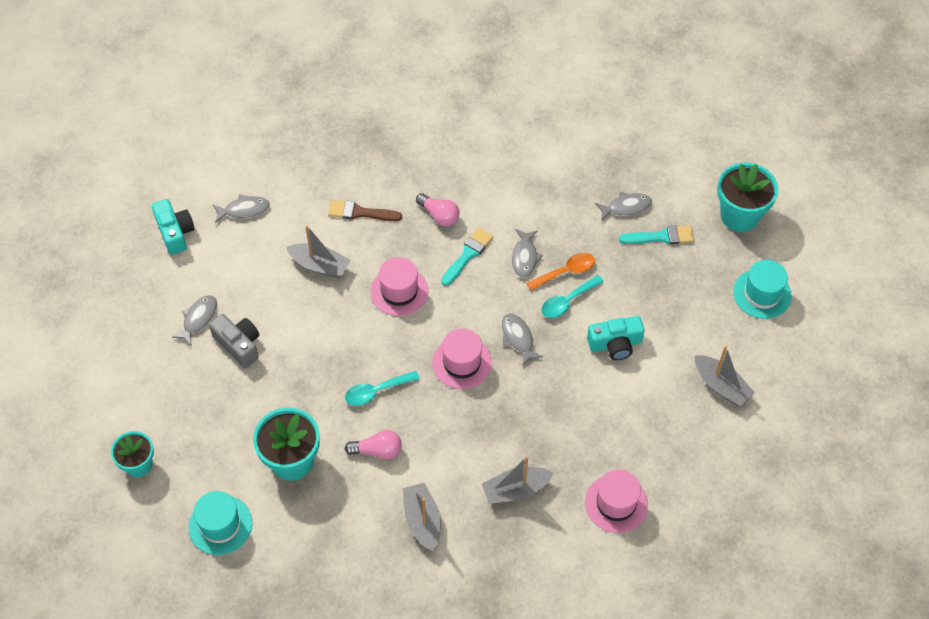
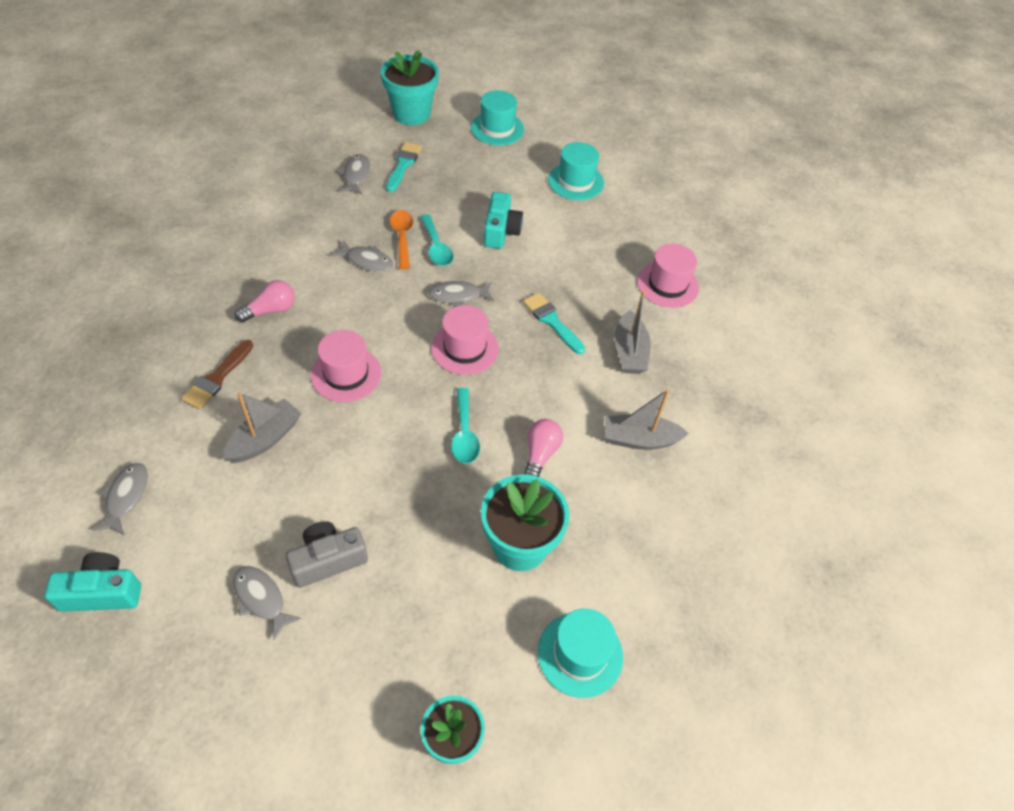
camera: 75 degrees left, 5 degrees down
(467, 255) = (336, 303): turquoise brush -> turquoise brush (552, 321)
(721, 386) = (575, 181): grey boat -> turquoise hat

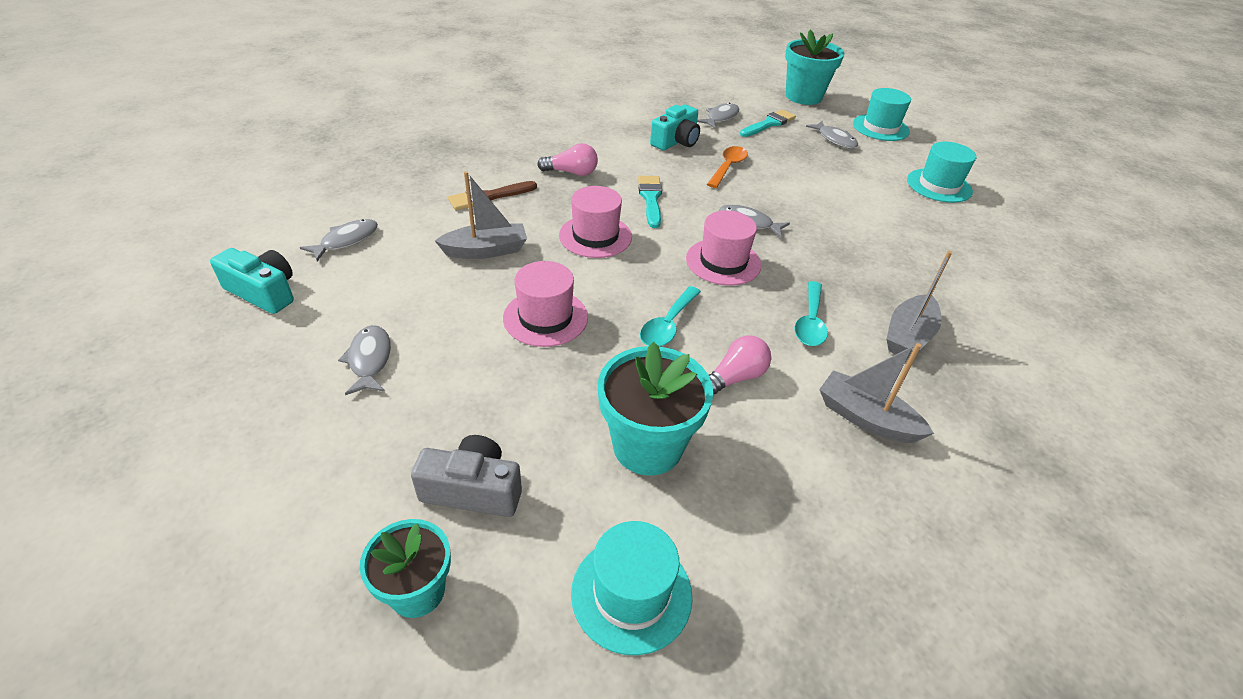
camera: 35 degrees right, 10 degrees down
(328, 560) = (452, 360): grey camera -> grey camera (473, 490)
(367, 261) = (682, 171): grey fish -> grey fish (835, 139)
(436, 247) = (755, 184): turquoise spoon -> turquoise spoon (810, 322)
(501, 231) = (829, 194): turquoise camera -> turquoise camera (676, 141)
(552, 321) = (833, 277): turquoise brush -> turquoise brush (651, 199)
(667, 285) = (996, 298): pink hat -> pink hat (545, 317)

